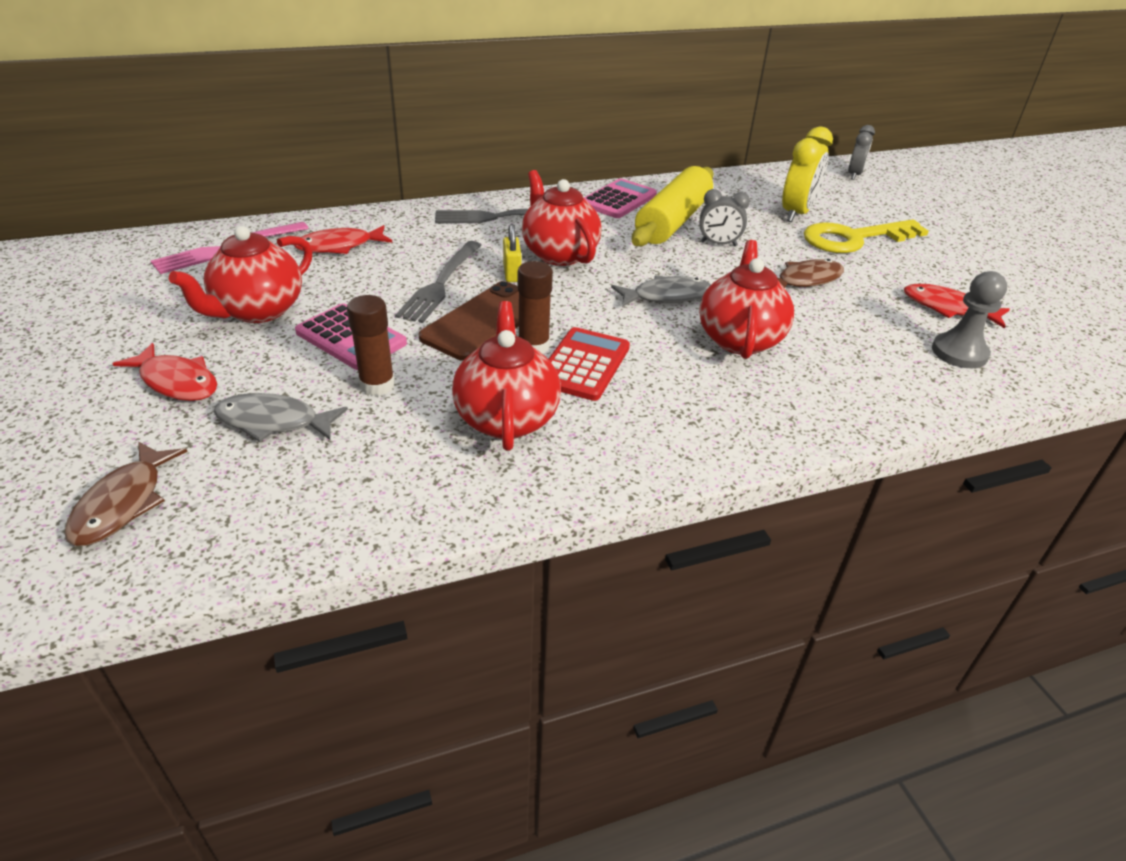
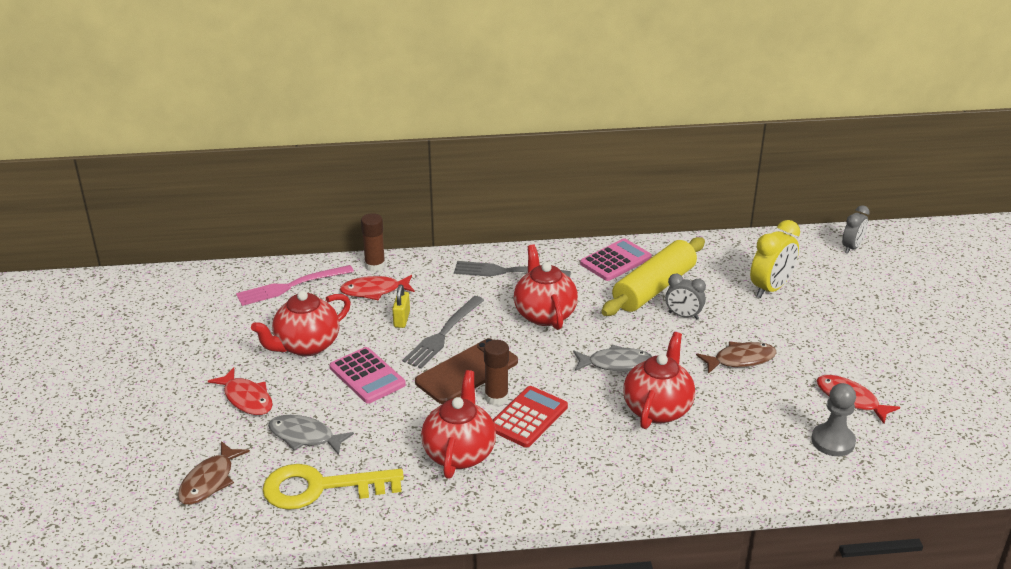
camera: 15 degrees right, 5 degrees down
(377, 385) = (377, 417): brown glue stick -> brown glue stick (375, 266)
(512, 273) = (500, 330): yellow padlock -> yellow padlock (401, 319)
(853, 239) = (808, 321): yellow key -> yellow key (320, 488)

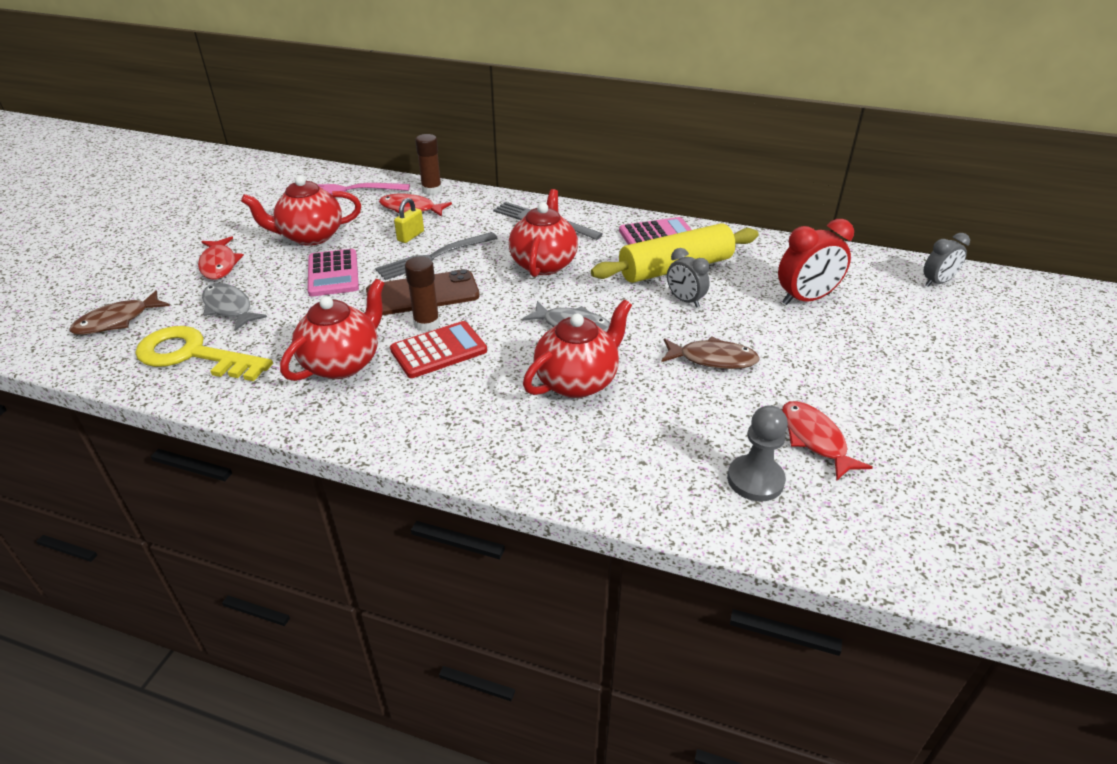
camera: 25 degrees right, 5 degrees up
(770, 288) = (806, 299): yellow clock -> red clock

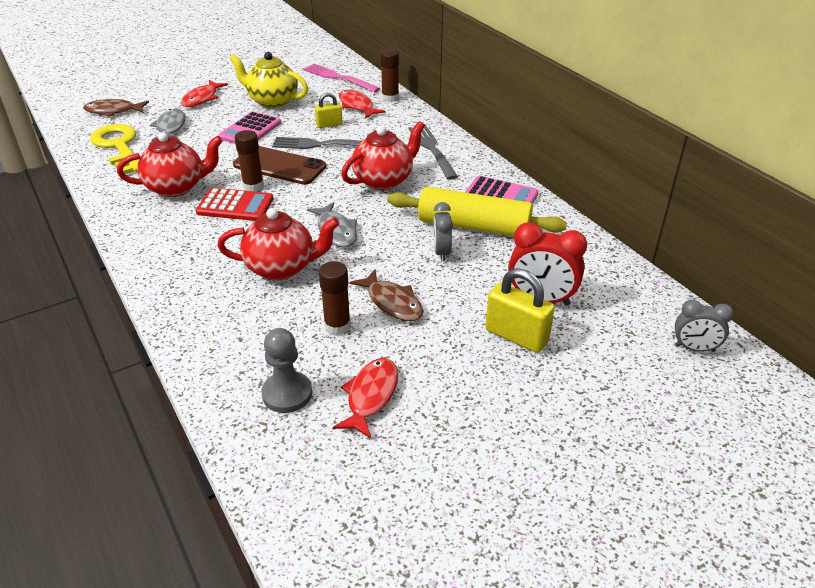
camera: 40 degrees right, 0 degrees up
(310, 236) = (272, 101): red teapot -> yellow teapot
(703, 402) = (337, 326): none -> brown glue stick
(833, 334) = (516, 336): none -> yellow padlock

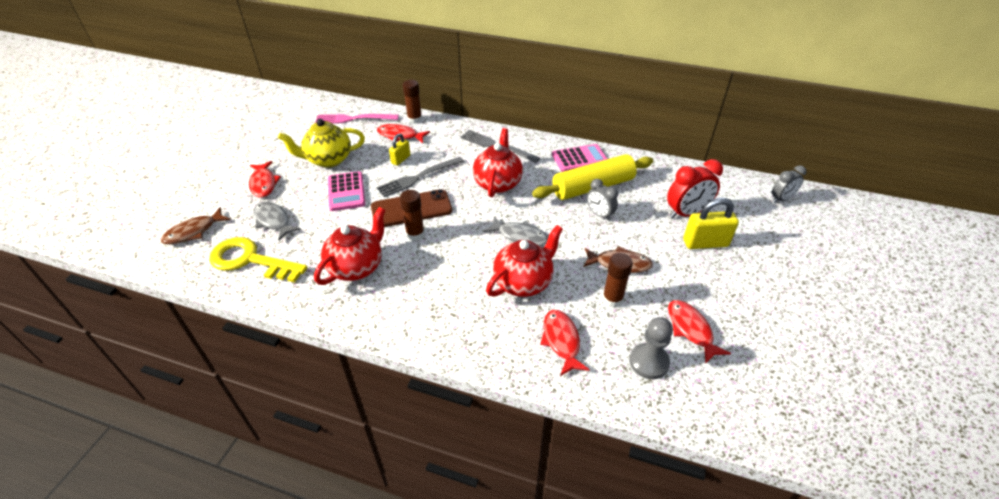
camera: 40 degrees left, 5 degrees up
(235, 206) = (424, 256): red calculator -> none
(241, 329) = (561, 341): none -> red fish

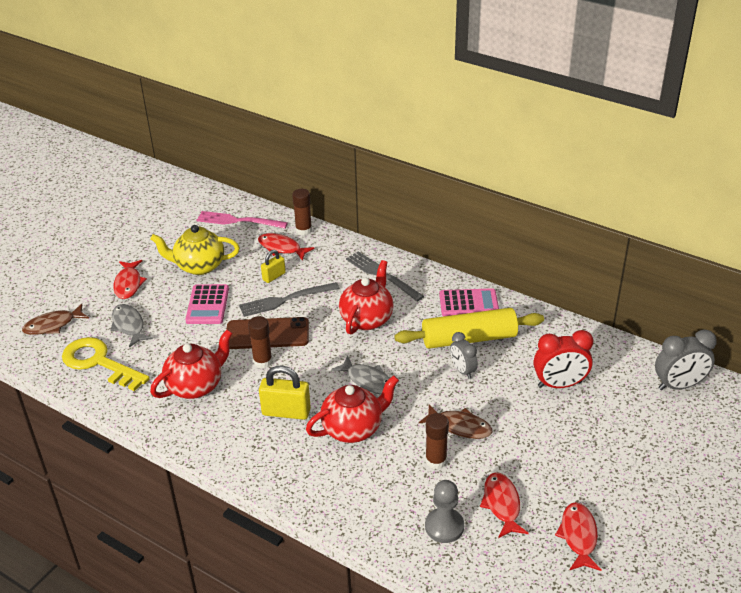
camera: 15 degrees right, 5 degrees down
(561, 341) = (367, 491): red fish -> red fish (578, 536)
(705, 243) = (563, 420): yellow padlock -> yellow padlock (286, 412)
(781, 199) = (679, 385): grey clock -> grey clock, size x1.57

